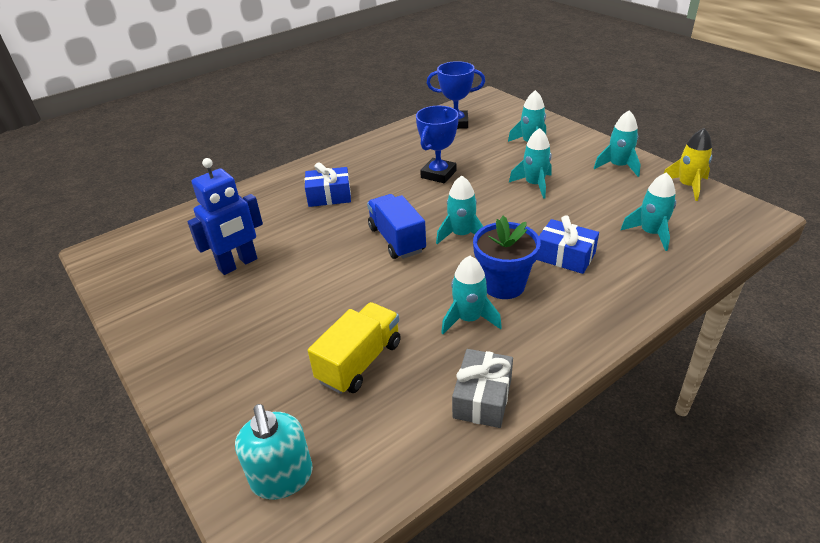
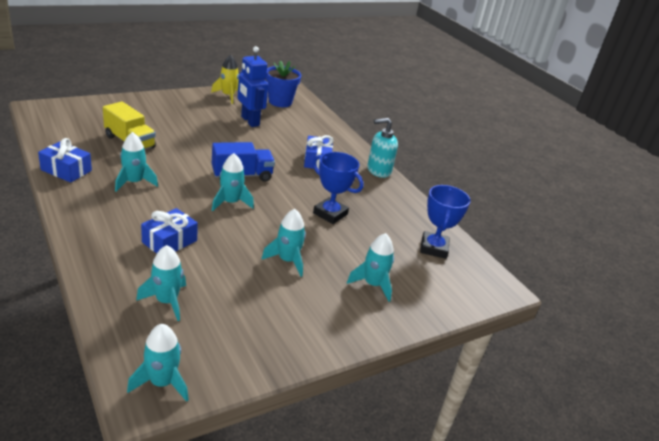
camera: 90 degrees right, 5 degrees down
(282, 478) = (73, 113): turquoise soap dispenser -> turquoise soap dispenser (378, 170)
(482, 398) = (66, 170): grey gift -> blue gift
(503, 285) = (157, 204): blue flower pot -> blue flower pot (280, 102)
(618, 166) = (298, 331): turquoise rocket -> turquoise rocket (162, 382)
(687, 186) = (231, 369): yellow rocket -> yellow rocket (228, 96)

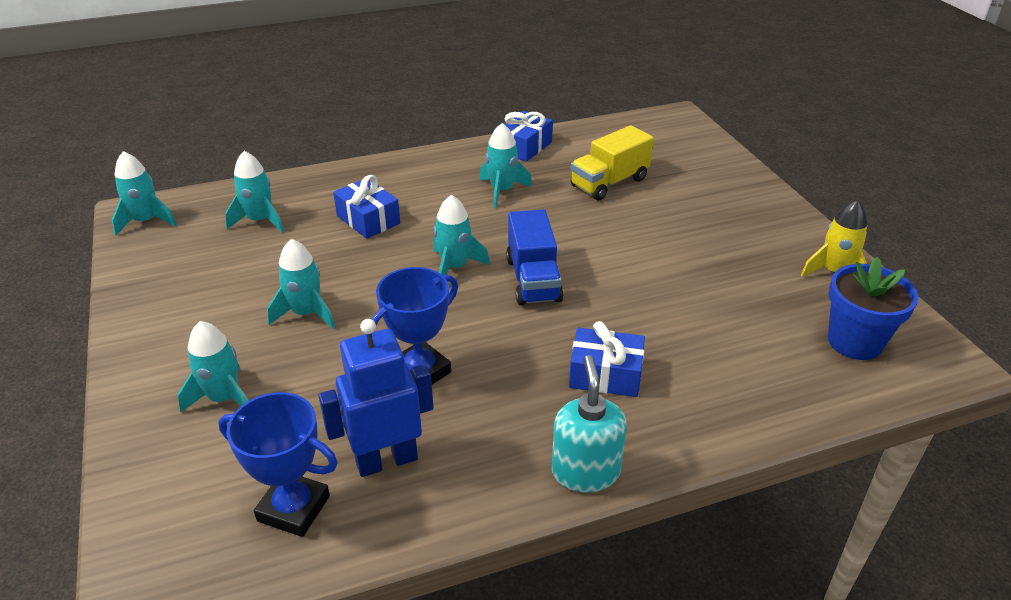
camera: 105 degrees right, 5 degrees up
(249, 121) = (735, 295): blue robot -> blue robot (386, 460)

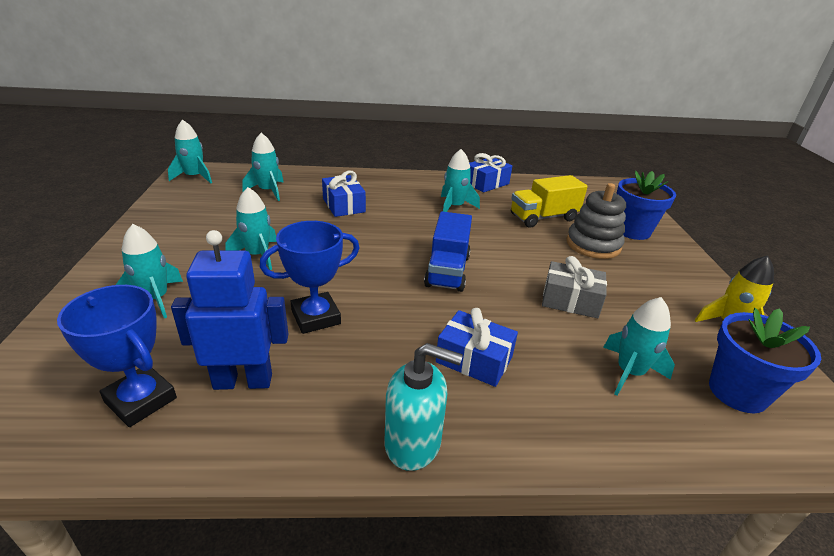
camera: 15 degrees right, 5 degrees down
(455, 267) = (389, 248): turquoise rocket -> turquoise rocket (629, 372)
(585, 471) = (413, 443): turquoise soap dispenser -> turquoise soap dispenser turned 90 degrees clockwise
(675, 207) = (593, 245): none -> grey stacking toy
(675, 283) = (570, 300): none -> grey gift
(711, 178) = (632, 231): none -> blue flower pot

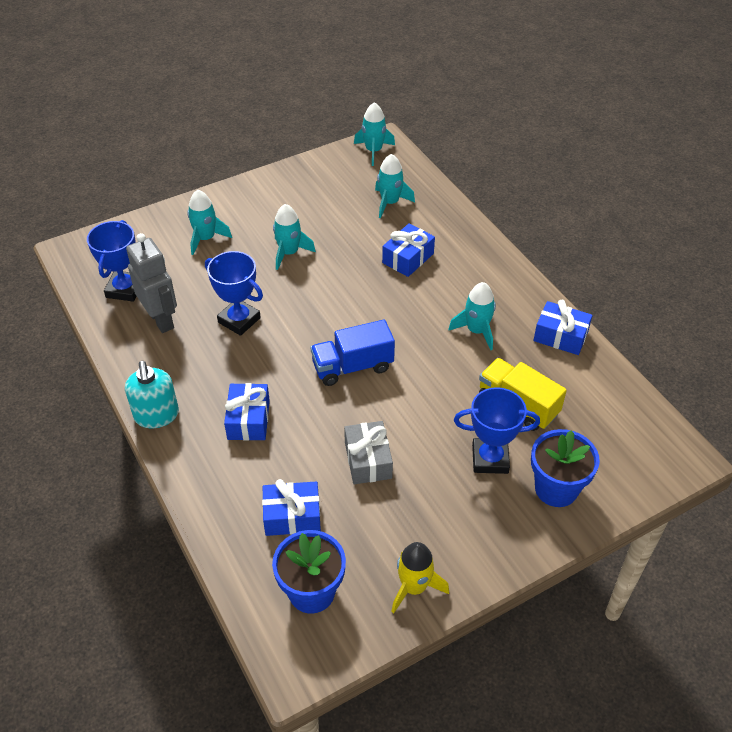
camera: 65 degrees right, 15 degrees up
(243, 381) = (161, 319): blue robot -> grey robot
(593, 245) = (490, 459): grey stacking toy -> blue trophy
(629, 372) = (292, 516): turquoise rocket -> blue gift

